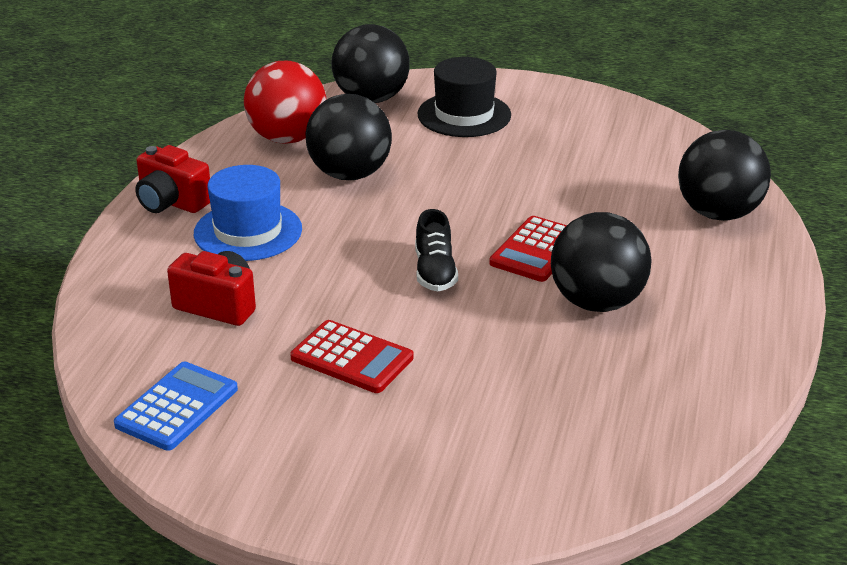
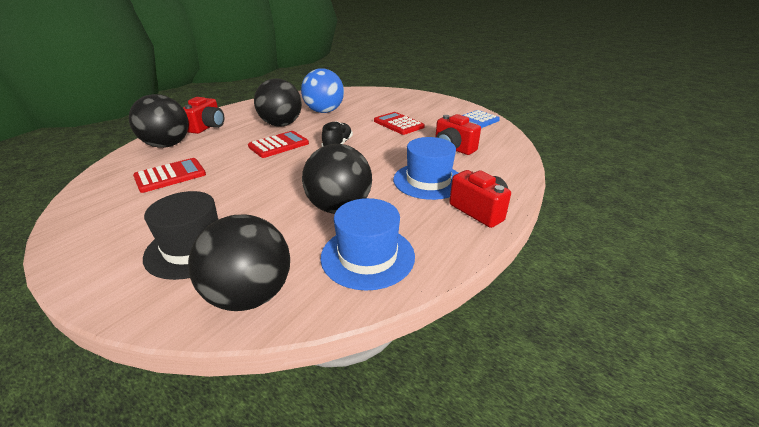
camera: 160 degrees left, 0 degrees up
(287, 138) = (367, 256): red ball -> blue hat
(555, 369) = (324, 111): none -> blue ball
(616, 170) = (170, 176): none -> red calculator
(726, 265) = (207, 127): none -> red camera

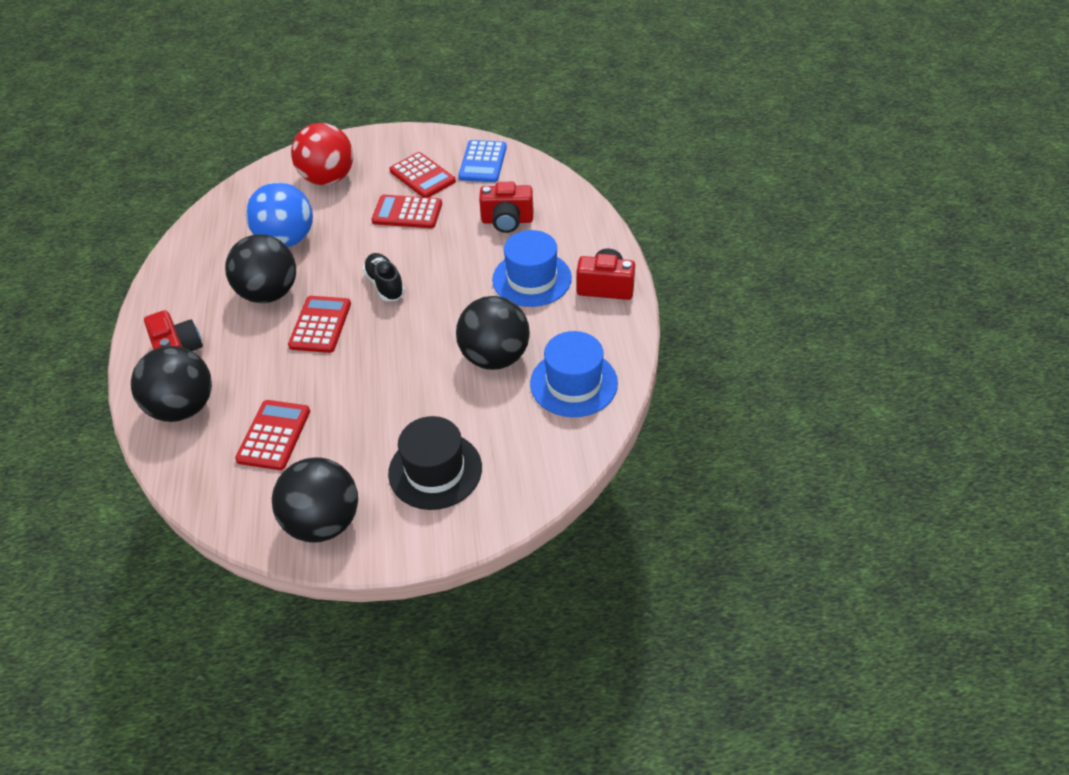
camera: 40 degrees left, 15 degrees up
(250, 295) = (535, 466): black ball -> black ball (323, 522)
(380, 100) = (328, 178): none -> red ball
(429, 115) = (422, 176): none -> red calculator

